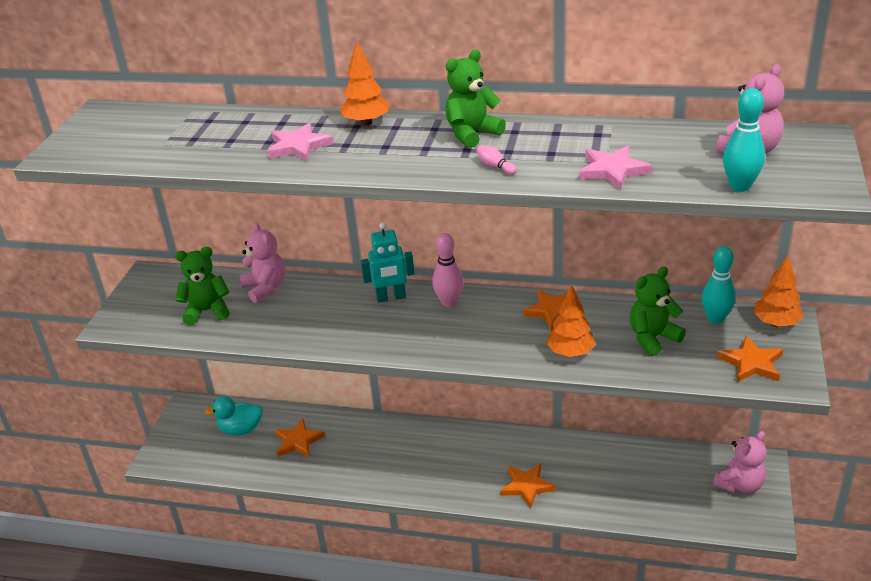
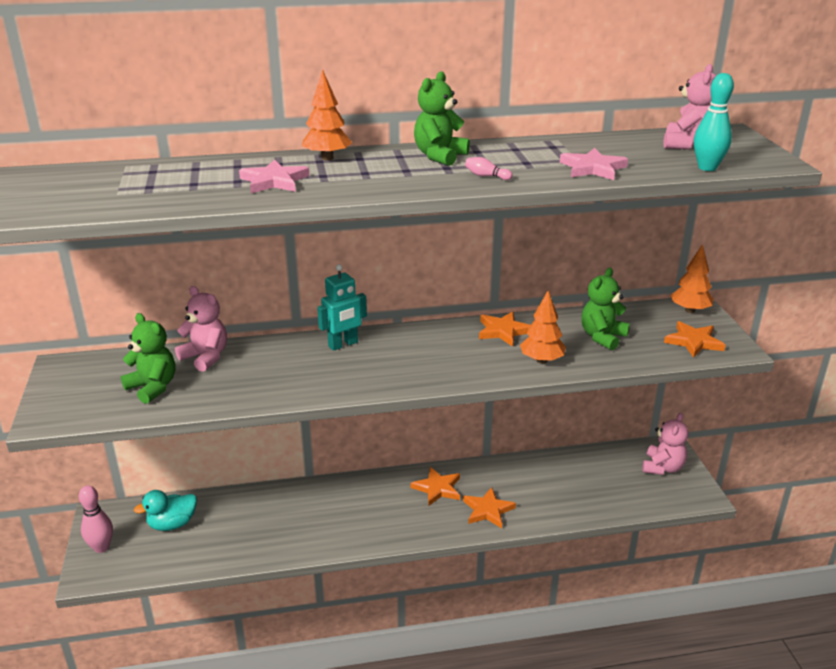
camera: 25 degrees left, 5 degrees down
(207, 311) = (153, 387): green teddy bear -> green teddy bear turned 75 degrees clockwise
(298, 441) = (241, 521): orange star -> orange star (437, 488)
(449, 302) = (402, 339): pink bowling pin -> pink bowling pin (101, 547)
(715, 318) = (641, 314): turquoise bowling pin -> none

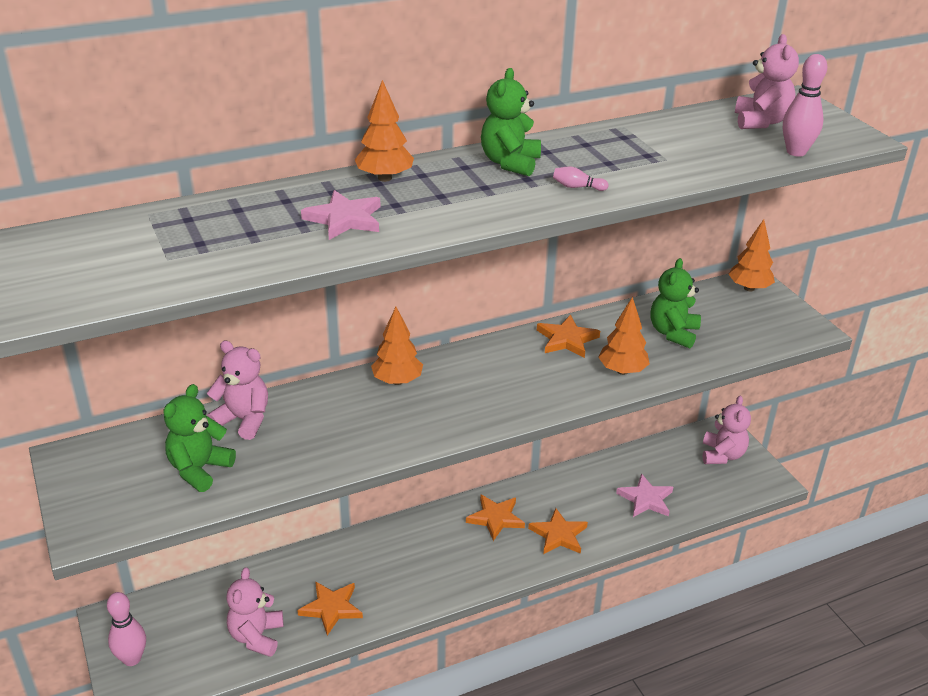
camera: 15 degrees left, 5 degrees up
(153, 387) = (199, 469): green teddy bear -> green teddy bear turned 90 degrees counterclockwise
(172, 524) = (207, 614): turquoise duck -> none
(203, 548) = (256, 636): none -> pink teddy bear
(343, 344) = (397, 381): turquoise robot -> orange tree
(593, 168) = (682, 164): pink star -> pink star (646, 499)
(693, 342) = (767, 326): orange star -> orange star (331, 608)
(707, 168) = (796, 152): turquoise bowling pin -> pink bowling pin

